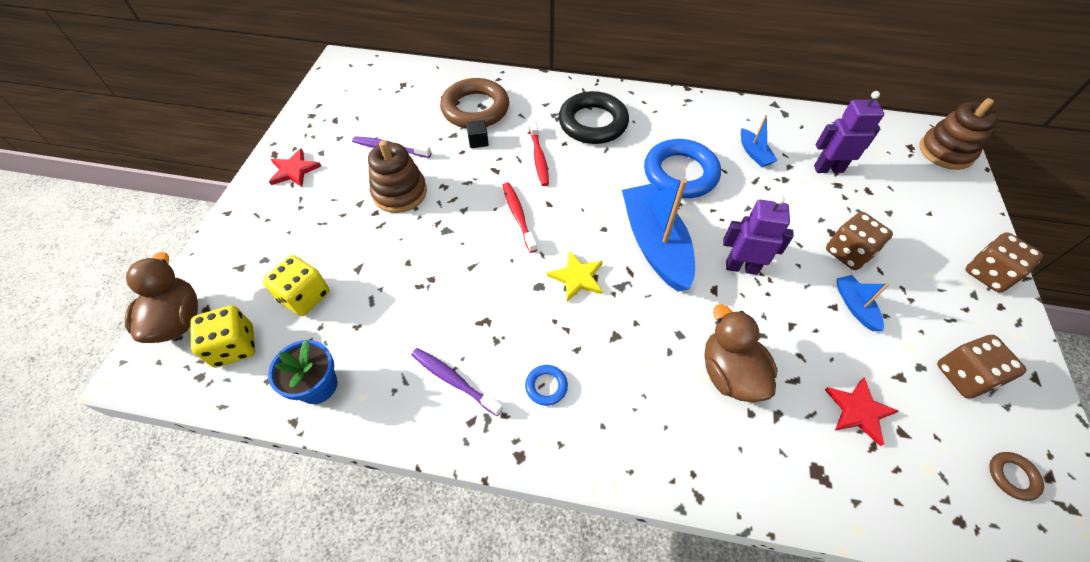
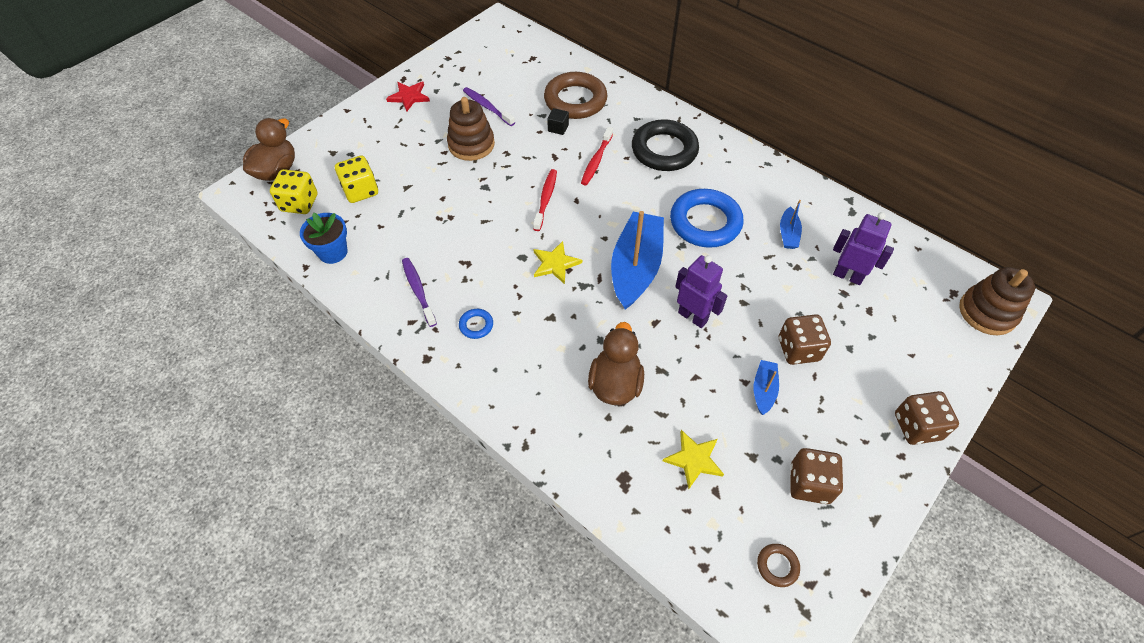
camera: 30 degrees right, 0 degrees up
(858, 411) = (694, 459): red star -> yellow star

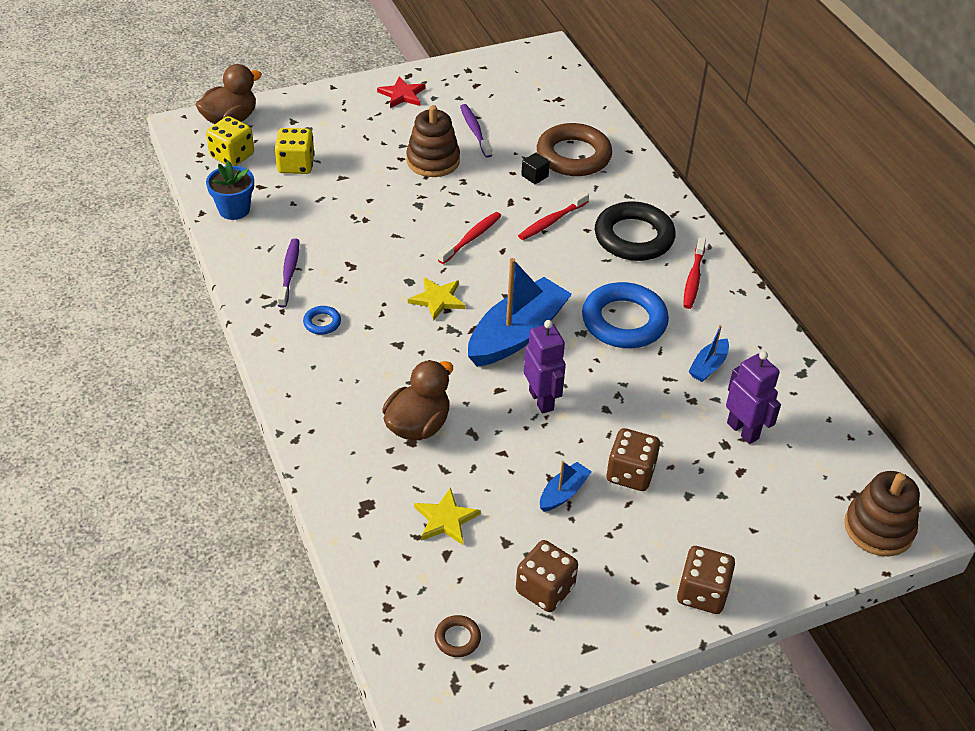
camera: 25 degrees right, 10 degrees down
(728, 167) = (693, 278): none -> red toothbrush

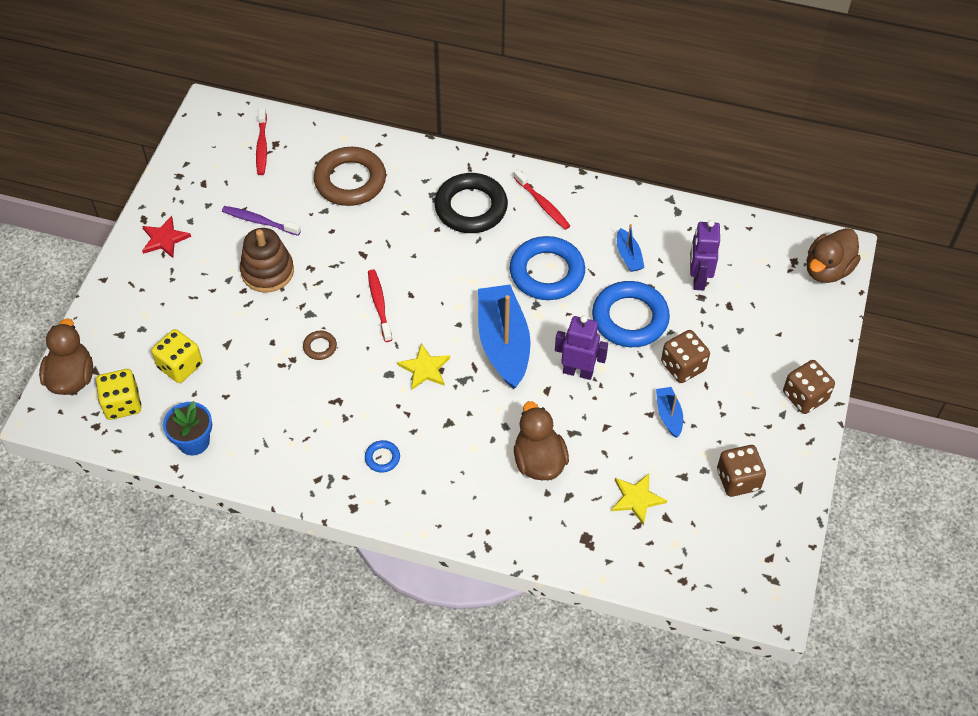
camera: 50 degrees left, 10 degrees up
(289, 273) = (306, 447): purple toothbrush -> none
(457, 638) = (739, 555): brown ring -> brown ring (320, 347)
(534, 176) = (349, 220): black cube -> none
(552, 221) = (408, 243): red toothbrush -> red toothbrush (262, 146)
(640, 405) = (630, 318): none -> blue ring
(743, 430) = (698, 279): purple robot -> purple robot turned 90 degrees counterclockwise
(878, 528) = (827, 269): brown stacking toy -> brown duck

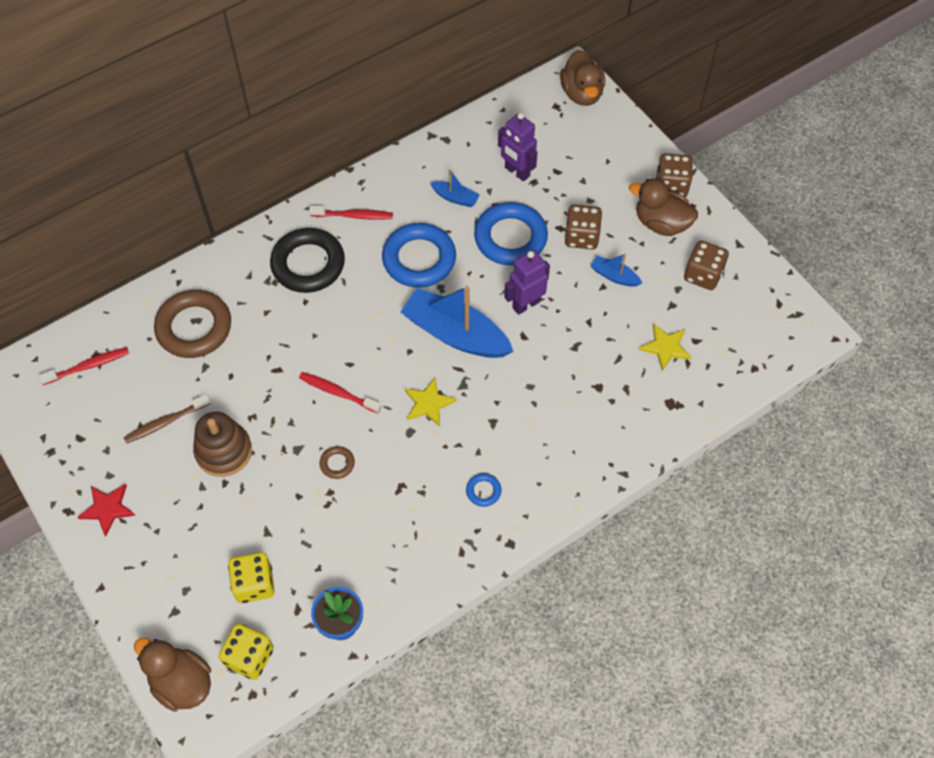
camera: 50 degrees left, 5 degrees up
(259, 221) = (166, 422): purple toothbrush -> brown toothbrush
(262, 146) = (88, 366): red toothbrush -> red toothbrush turned 60 degrees counterclockwise
(539, 461) = (580, 386): brown duck -> brown duck (661, 223)

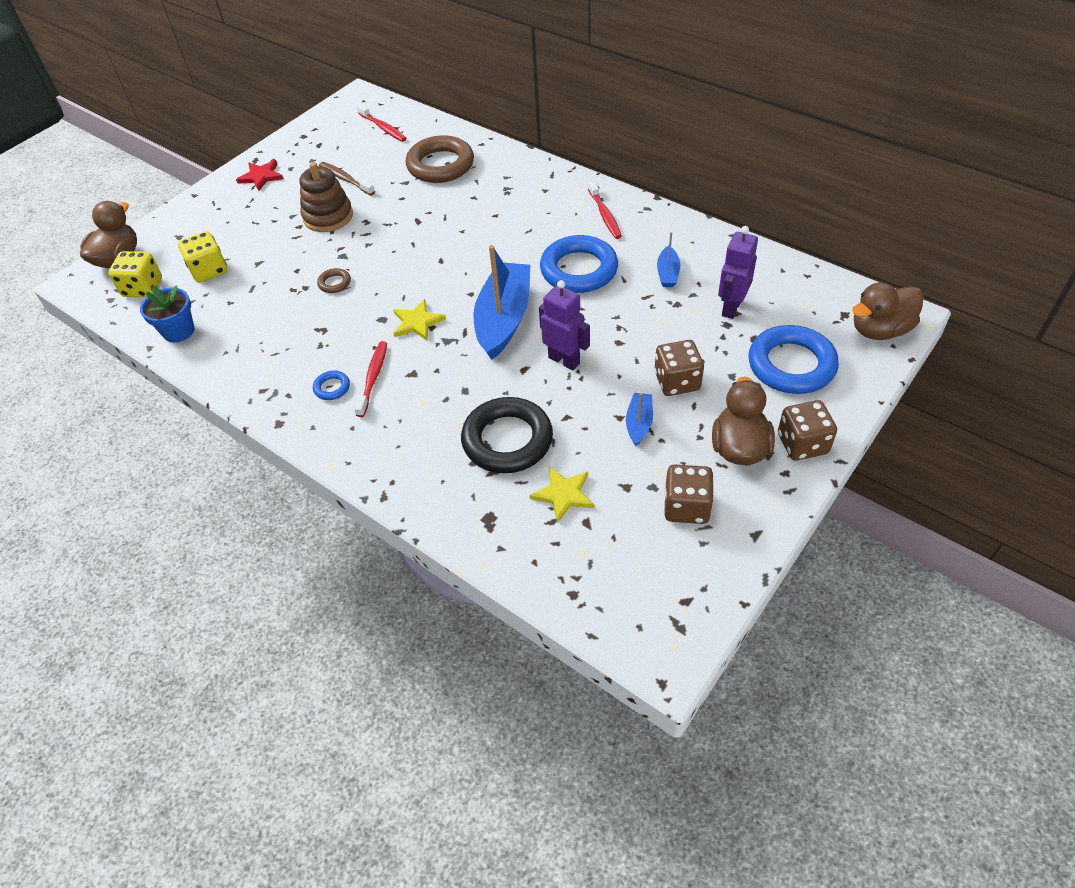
camera: 75 degrees right, 10 degrees down
(308, 264) = (535, 205): black ring -> black ring (507, 440)
(338, 393) = (407, 262): red toothbrush -> red toothbrush (373, 378)
(510, 238) = (642, 326): blue ring -> blue ring (791, 365)

